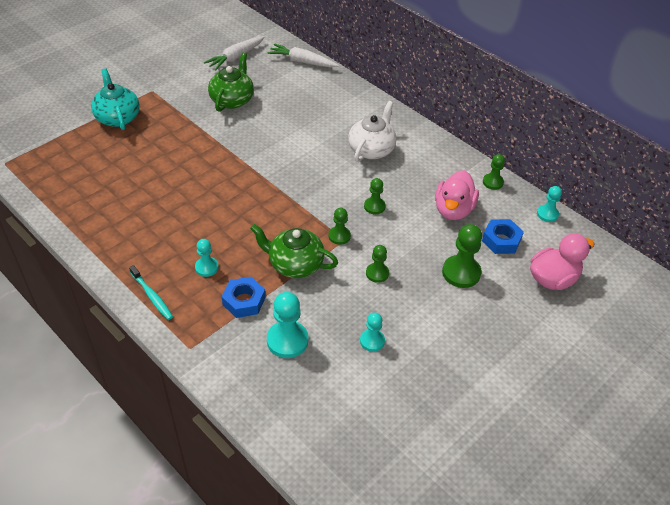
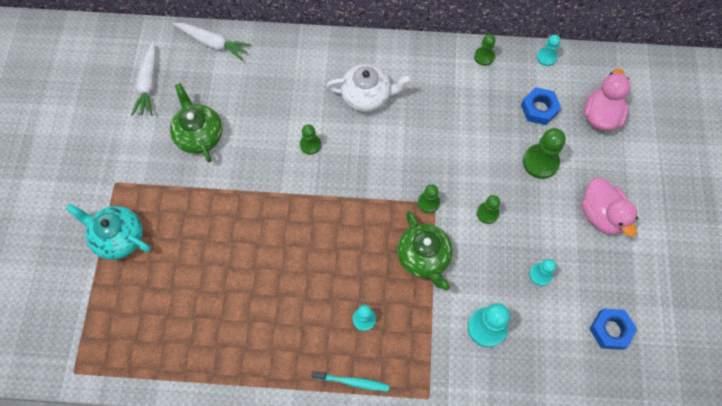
camera: 40 degrees left, 20 degrees up
(244, 301) = (422, 323): blue nut -> blue nut (610, 330)
(295, 264) = (424, 257): green teapot -> green teapot turned 90 degrees counterclockwise
(302, 62) = (213, 43): white carrot -> white carrot turned 135 degrees counterclockwise
(372, 149) = (367, 96): white teapot -> white teapot turned 105 degrees clockwise
(374, 206) = (425, 152): green pawn -> green pawn (310, 145)
(453, 210) = (482, 107): pink duck -> pink duck (601, 215)

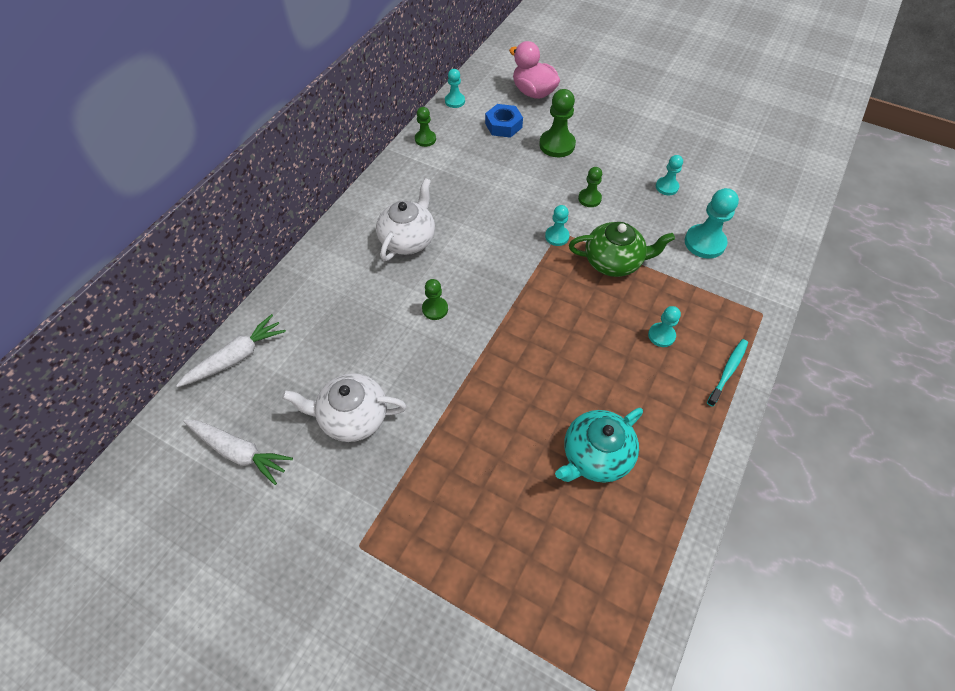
camera: 65 degrees left, 10 degrees down
(118, 237) = (443, 568): turquoise teapot -> turquoise teapot (595, 456)
(199, 135) = (352, 417): green teapot -> white teapot
(428, 203) = (557, 236): green pawn -> turquoise pawn
(601, 215) = (627, 128): pink duck -> none
(610, 330) = (735, 164): blue nut -> none

